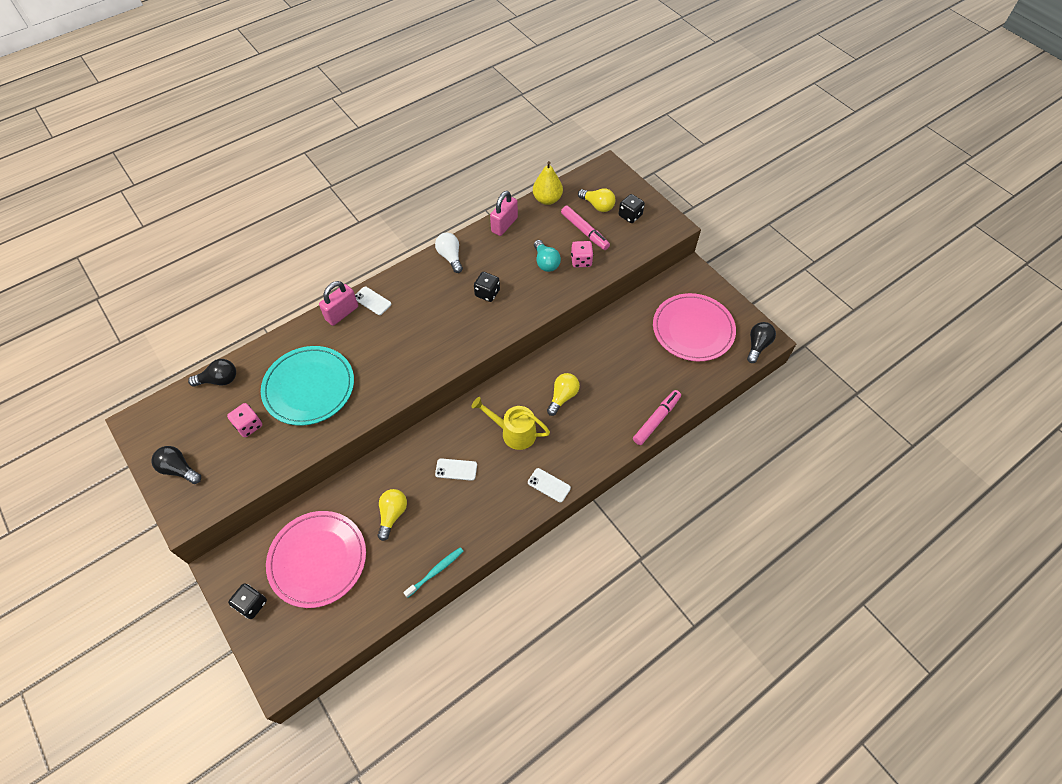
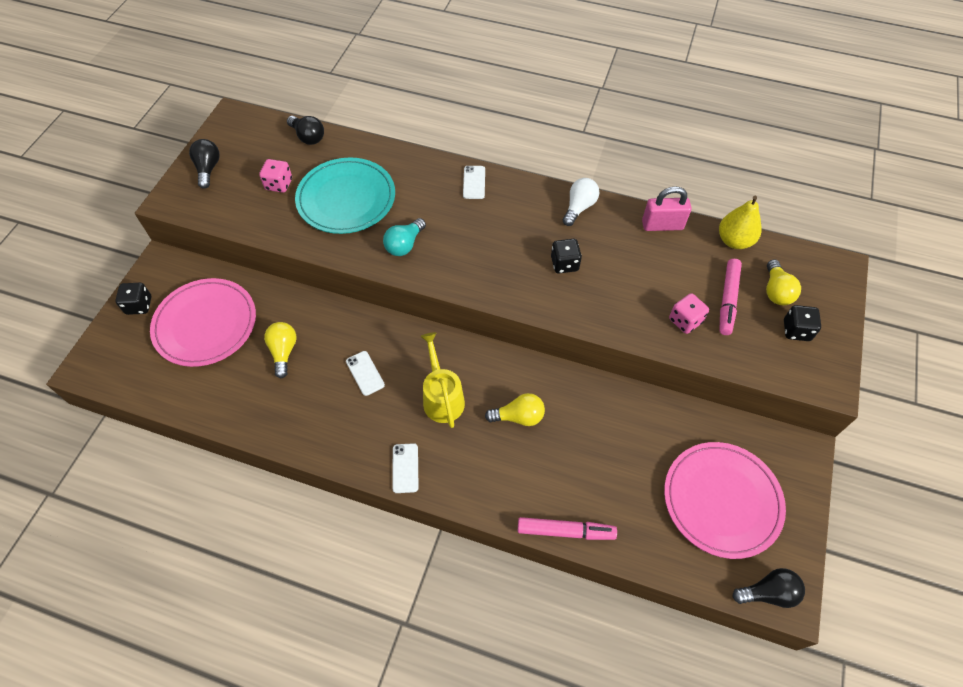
camera: 55 degrees right, 0 degrees up
(342, 313) = (441, 170): pink padlock -> none
(392, 515) = (283, 352): yellow light bulb -> yellow light bulb turned 75 degrees counterclockwise
(435, 571) = (248, 424): turquoise toothbrush -> none
(545, 262) = (651, 290): turquoise light bulb -> turquoise light bulb (404, 245)

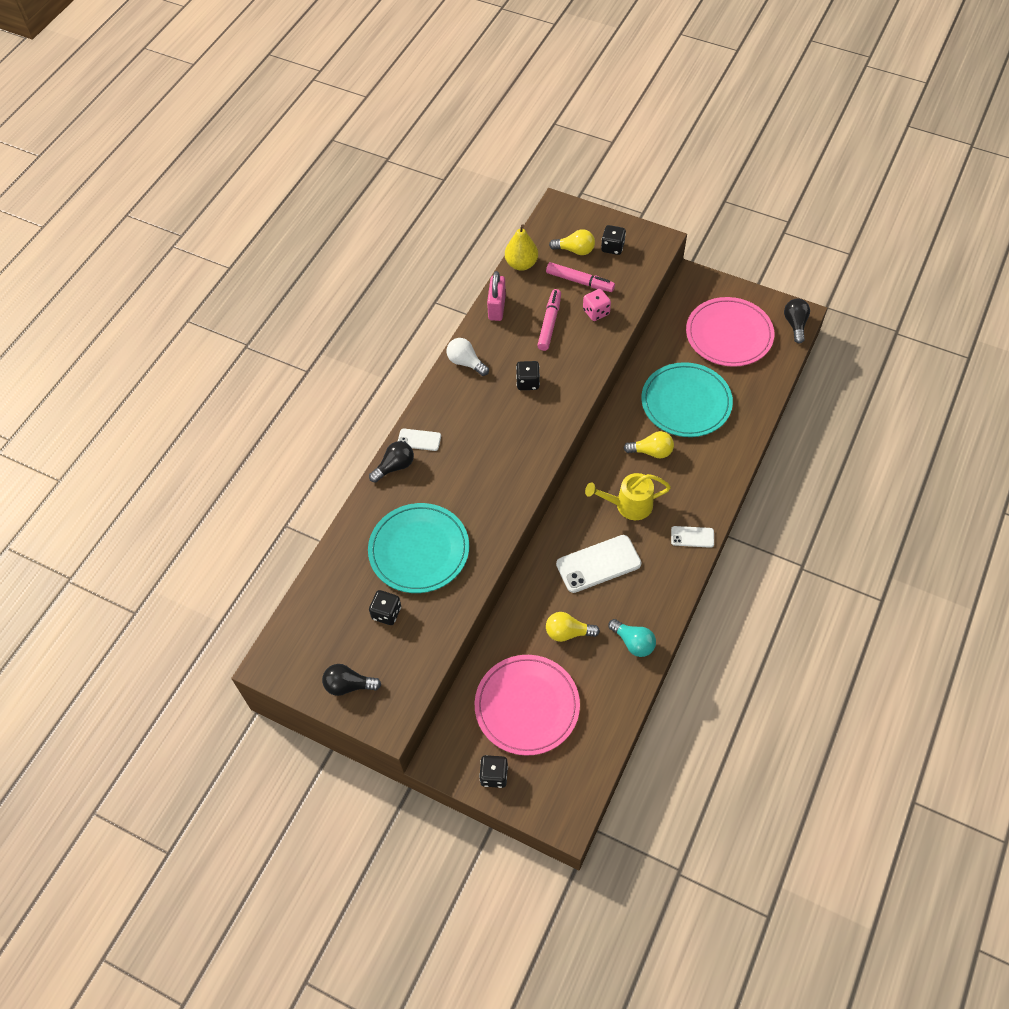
camera: 80 degrees left, 0 degrees up
(279, 184) = (386, 613): pink dice -> black dice
(308, 137) = (321, 585): black light bulb -> black light bulb (394, 467)
(365, 373) = (598, 564): white phone -> white phone, size x1.85
(404, 245) = (486, 502): turquoise light bulb -> turquoise light bulb (633, 642)
(518, 417) = (651, 452): yellow light bulb -> yellow light bulb turned 90 degrees clockwise
(565, 531) = (749, 433): pink marker -> pink marker (549, 323)
(598, 451) = (686, 402): none -> turquoise plate

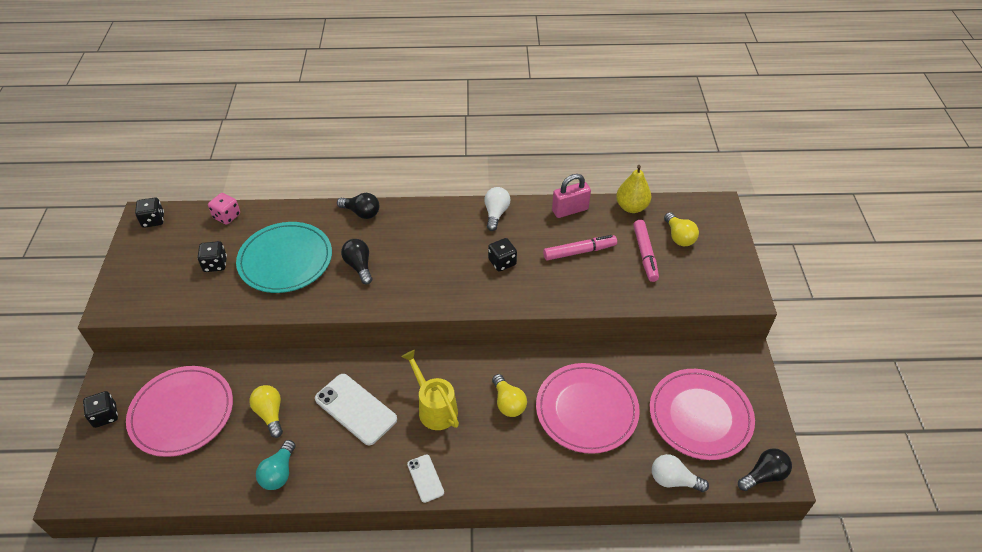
camera: 60 degrees right, 10 degrees down
(348, 685) = (139, 269): black light bulb -> black light bulb (359, 266)
(419, 440) = (397, 216): white phone -> none
(596, 312) = (618, 280): pink dice -> pink dice (227, 216)
(612, 247) = (706, 262): black dice -> black dice (153, 220)
(686, 402) = (586, 410): turquoise plate -> pink plate
(773, 378) = (673, 480): none -> white light bulb

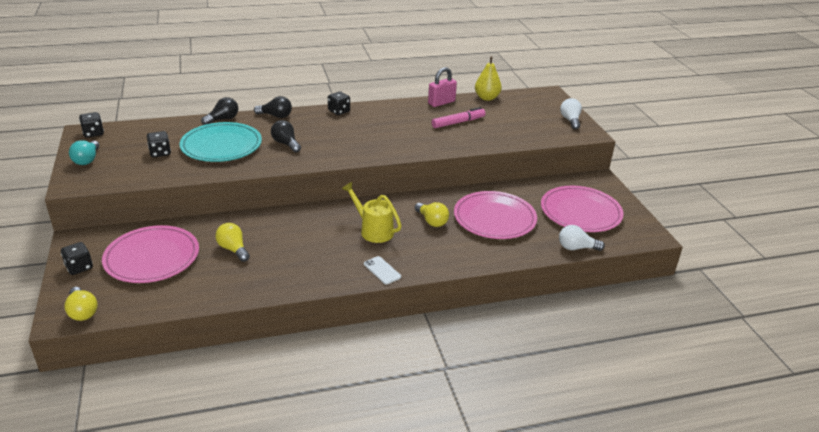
camera: 15 degrees left, 15 degrees down
(227, 216) = (160, 126): pink dice -> none
(279, 473) = (254, 282): turquoise light bulb -> turquoise light bulb (87, 160)
(356, 409) = (307, 238): white phone -> none
(496, 214) = (385, 108): white light bulb -> white light bulb (570, 120)
(502, 262) = (401, 132): black dice -> black dice (339, 111)
(645, 254) = (507, 120): pink marker -> none
(679, 237) = (528, 110): yellow light bulb -> yellow light bulb (82, 312)
(764, 475) = (640, 237): black light bulb -> black light bulb (223, 119)

